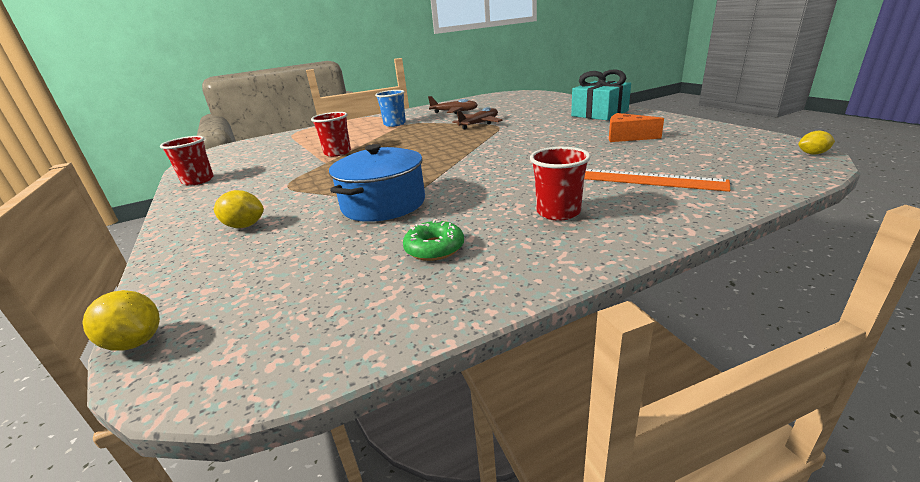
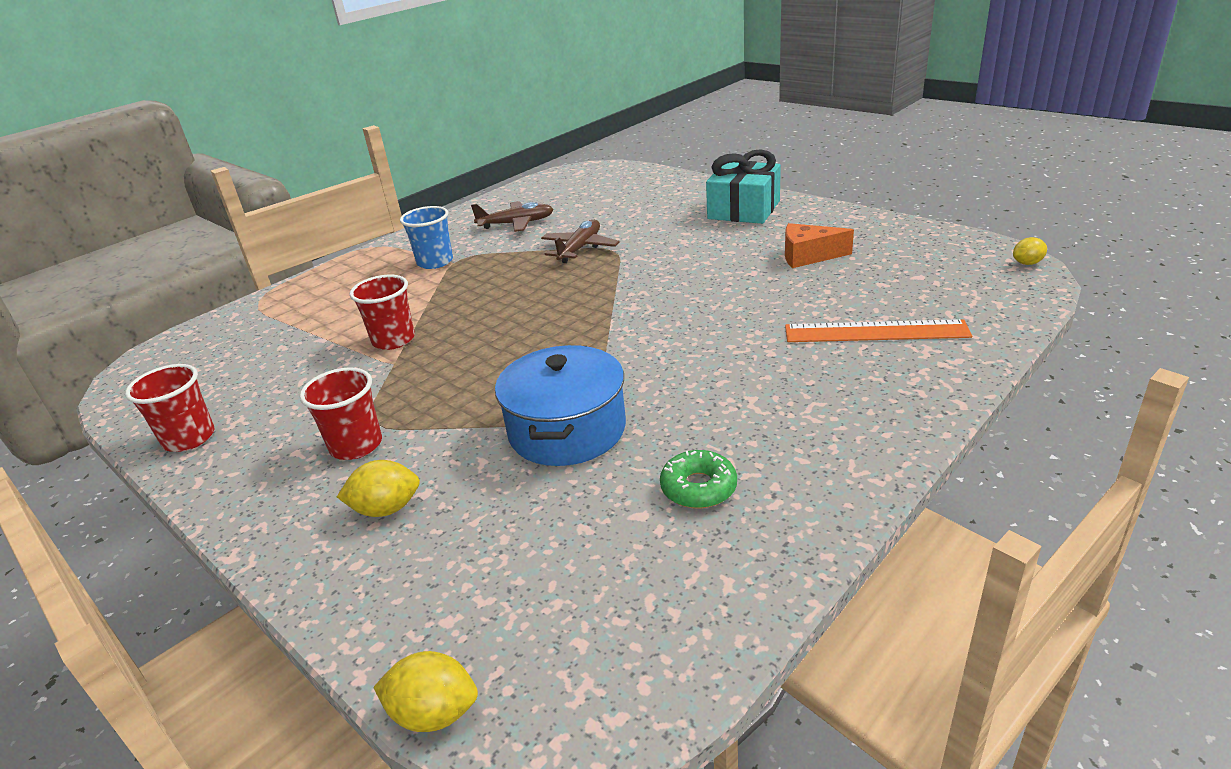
camera: 20 degrees left, 5 degrees up
(558, 212) = (806, 402): red cup -> red cup (356, 445)

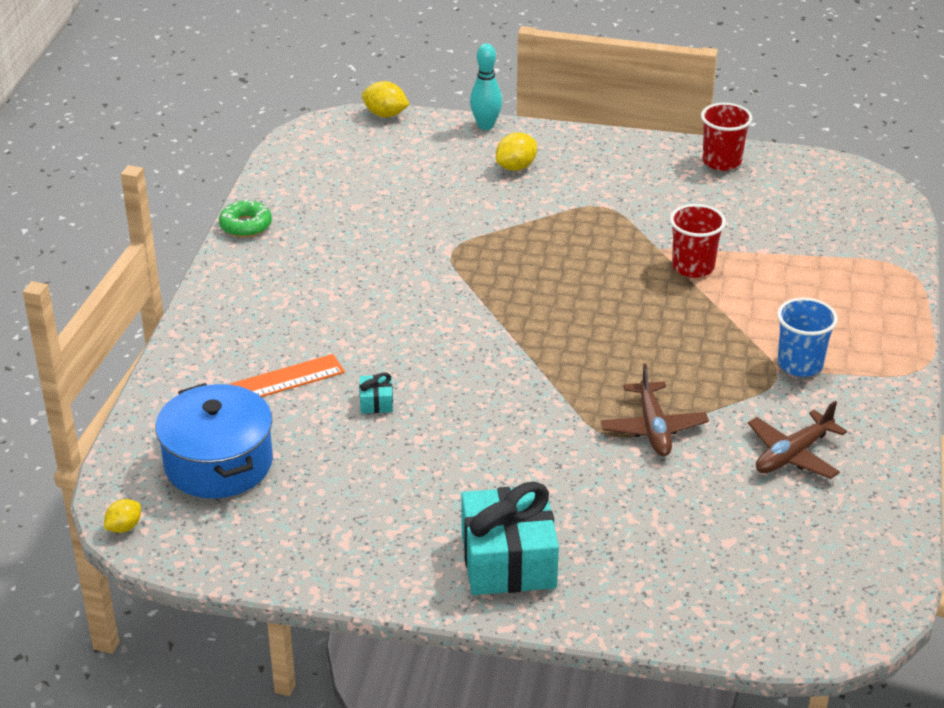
camera: 145 degrees right, 5 degrees up
(327, 608) = (485, 125): none -> turquoise bowling pin
(356, 445) = (591, 190): red cup -> none
(434, 713) = (385, 114): yellow lemon -> yellow lemon turned 45 degrees clockwise
(567, 430) = (452, 238): blue pot -> blue pot (218, 463)
(698, 488) = (330, 229): green donut -> green donut (246, 225)
(770, 300) = (376, 402): none -> turquoise gift
(808, 256) = (371, 480): orange cheese -> none

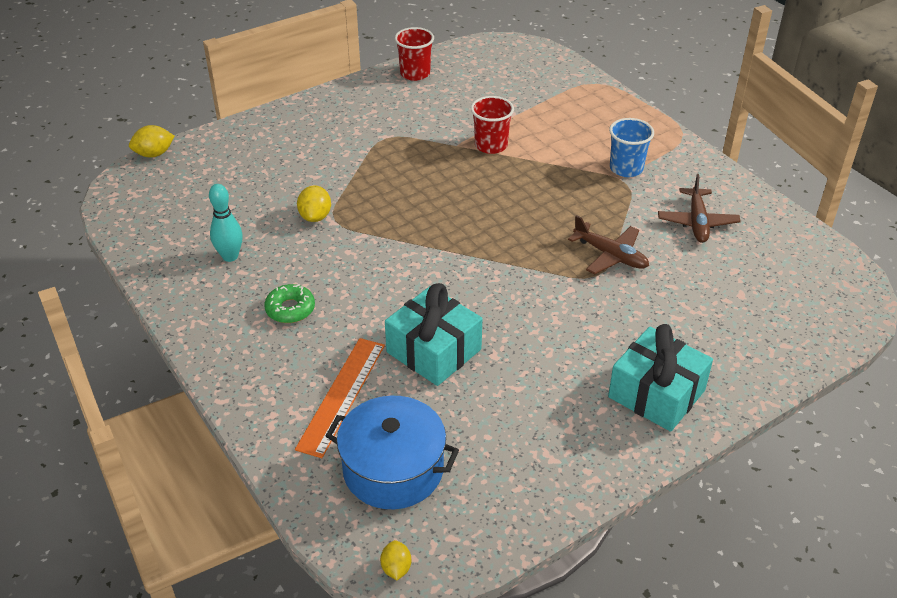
camera: 45 degrees left, 5 degrees up
(246, 225) = (162, 288): green donut -> green donut (290, 309)
(376, 402) = (433, 351): turquoise gift -> turquoise gift, size x2.41
(485, 125) = (237, 126): turquoise bowling pin -> turquoise bowling pin (230, 256)
(516, 167) = (296, 142): yellow lemon -> yellow lemon (315, 216)

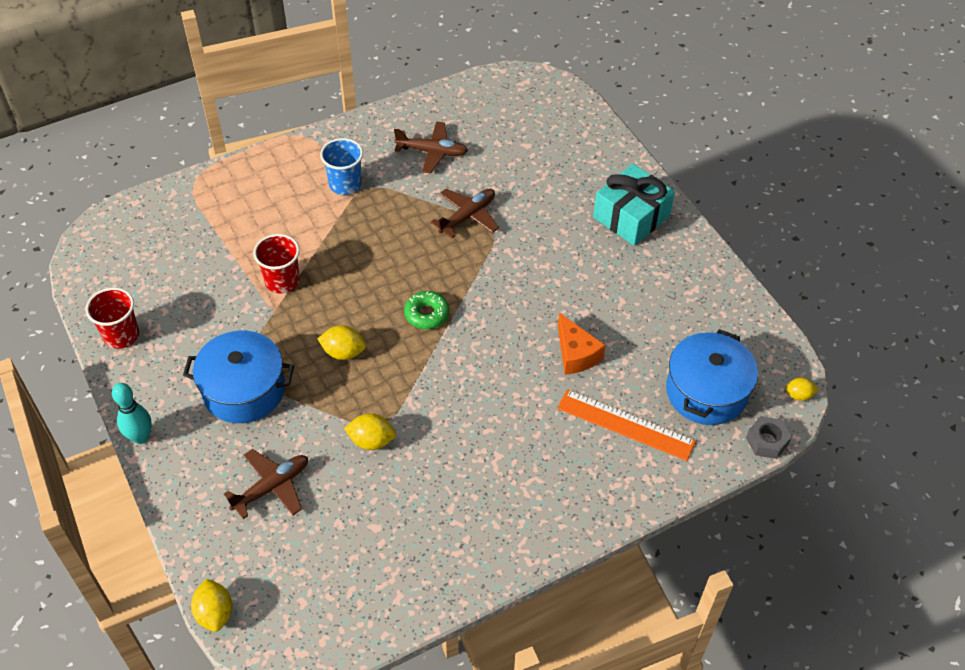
camera: 85 degrees left, 10 degrees up
(230, 256) = (424, 520): turquoise bowling pin -> turquoise bowling pin (140, 437)
(268, 167) = (272, 487): none -> brown plane
(290, 309) = (511, 464): green donut -> green donut (426, 314)
(323, 530) = (767, 441): none -> grey nut
(366, 140) = (244, 390): none -> blue pot
(413, 190) = (343, 352): none -> yellow lemon
(433, 351) = (576, 354): turquoise gift -> orange cheese

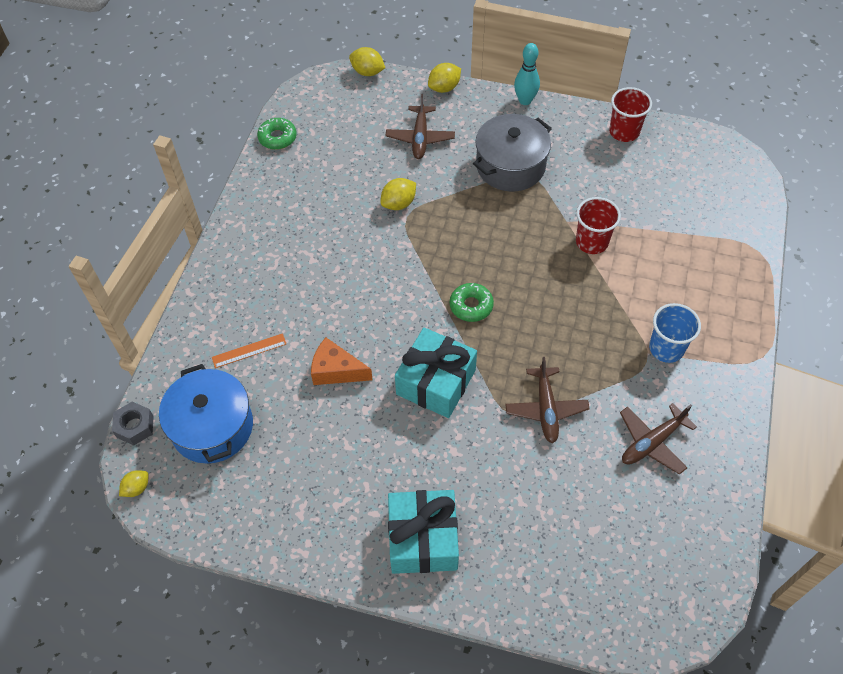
camera: 135 degrees right, 5 degrees up
(244, 390) = (510, 166): blue pot -> grey pot
(343, 352) = (487, 235): yellow lemon -> yellow lemon (444, 88)
(389, 616) = (277, 138): none -> green donut
(516, 288) = (436, 382): none -> turquoise gift
(626, 424) = (249, 351): orange ruler -> orange ruler, size x0.57

